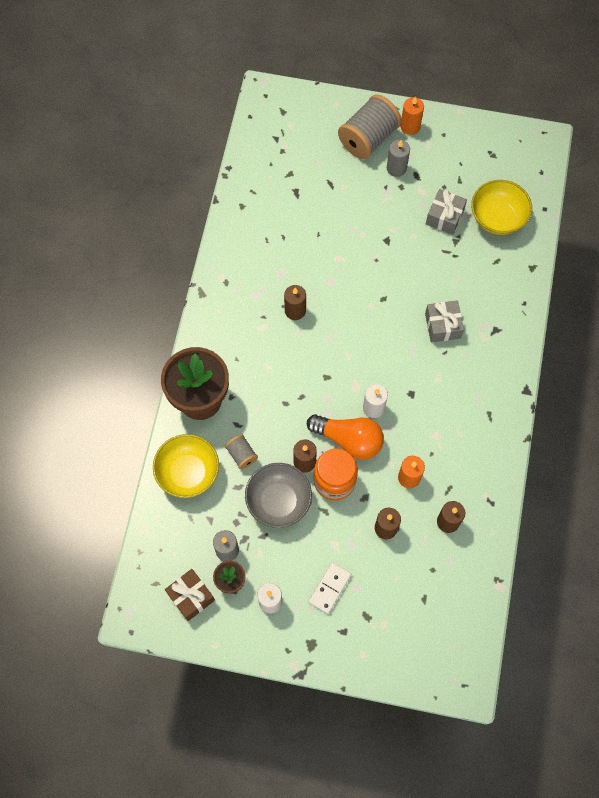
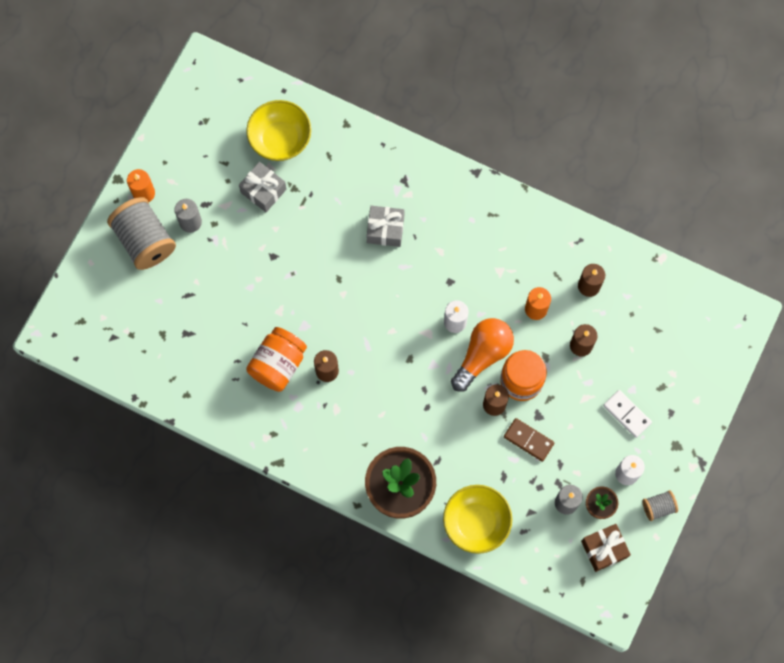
camera: 75 degrees left, 5 degrees up
(242, 455) = (471, 464): grey spool -> grey spool (658, 507)
(278, 501) = (528, 440): grey bowl -> brown domino
(289, 270) = (278, 364): none -> orange jar

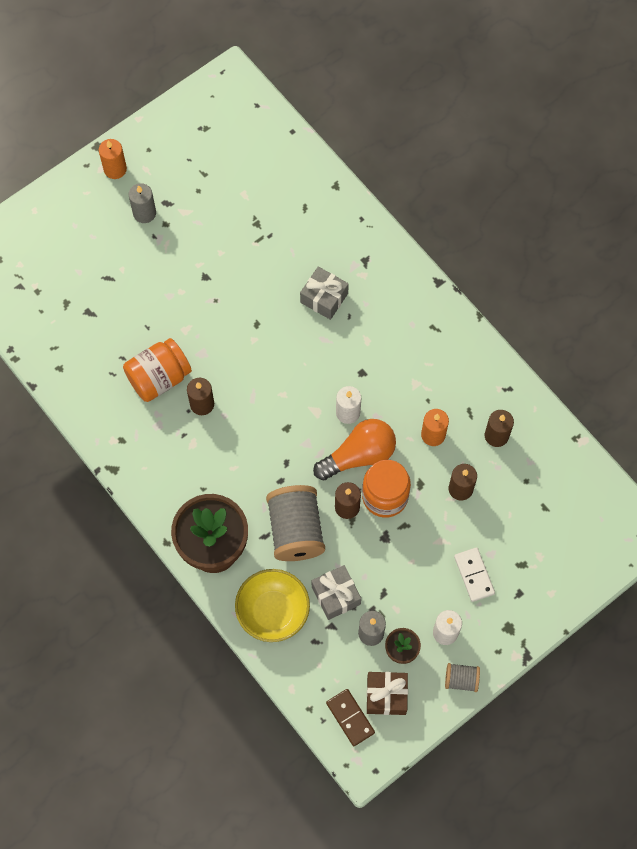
camera: 25 degrees right, 5 degrees down
(145, 240) = (94, 212): grey spool -> grey spool (296, 530)
(263, 191) = (226, 213): grey gift -> grey gift (336, 595)
(280, 139) = (266, 174): yellow bowl -> none
(528, 440) = (363, 556): brown domino -> brown domino (350, 718)

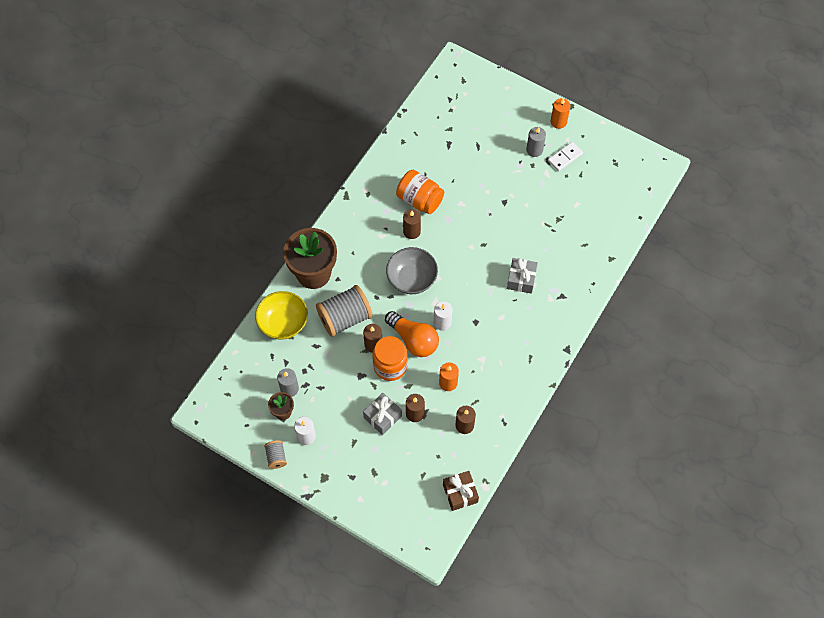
camera: 70 degrees right, 5 degrees down
(271, 428) = (412, 279): none -> grey bowl
(336, 595) = (308, 358): grey gift -> grey gift (382, 417)
(350, 718) = (227, 394): brown domino -> none
(386, 695) = (249, 412): brown gift -> brown gift (460, 493)
(474, 575) = (354, 442): white domino -> white domino (565, 157)

